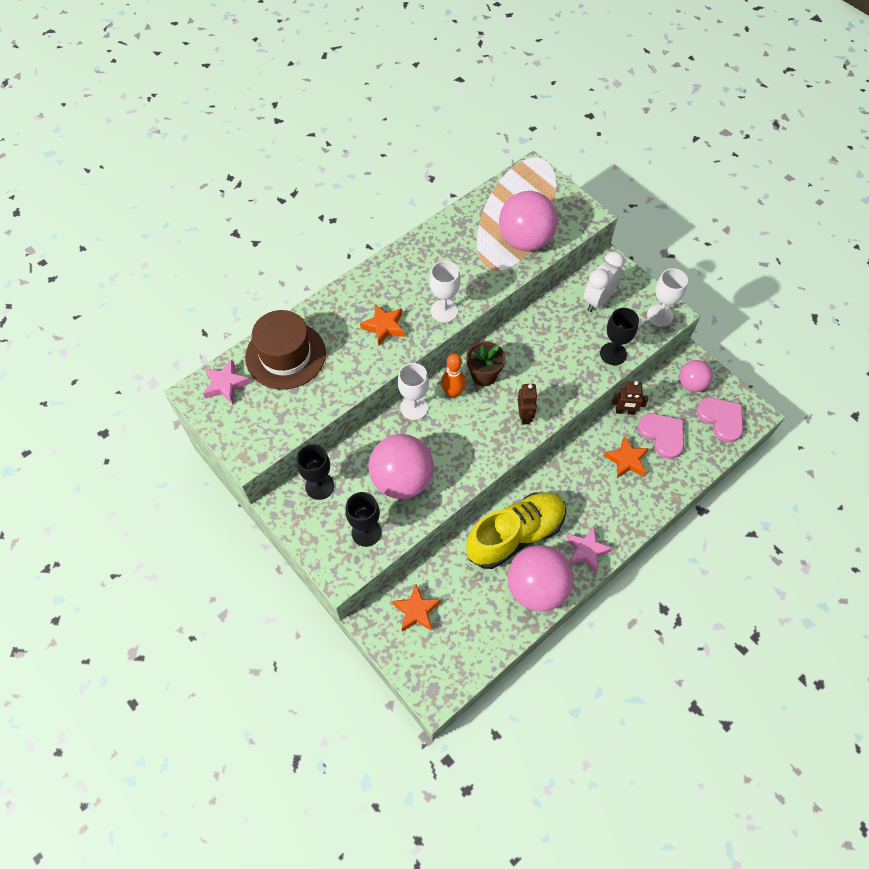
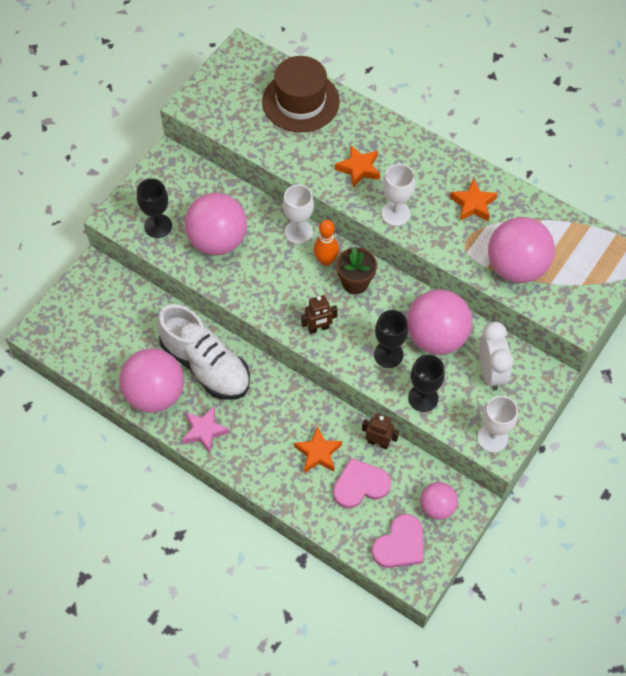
camera: 75 degrees right, 0 degrees up
(226, 384) = (255, 68): pink star -> none
(319, 486) = (194, 179): black goblet -> black goblet (388, 354)
(416, 611) = (111, 300): orange star -> orange star (473, 204)
(515, 535) = (206, 365): yellow shoe -> white shoe
(555, 329) = (436, 337): none -> pink ball
(598, 300) = (490, 372): white clock -> white clock turned 60 degrees clockwise
(624, 411) = (378, 442): brown robot -> brown robot turned 120 degrees clockwise
(662, 435) = (360, 485): pink heart -> pink heart turned 150 degrees counterclockwise

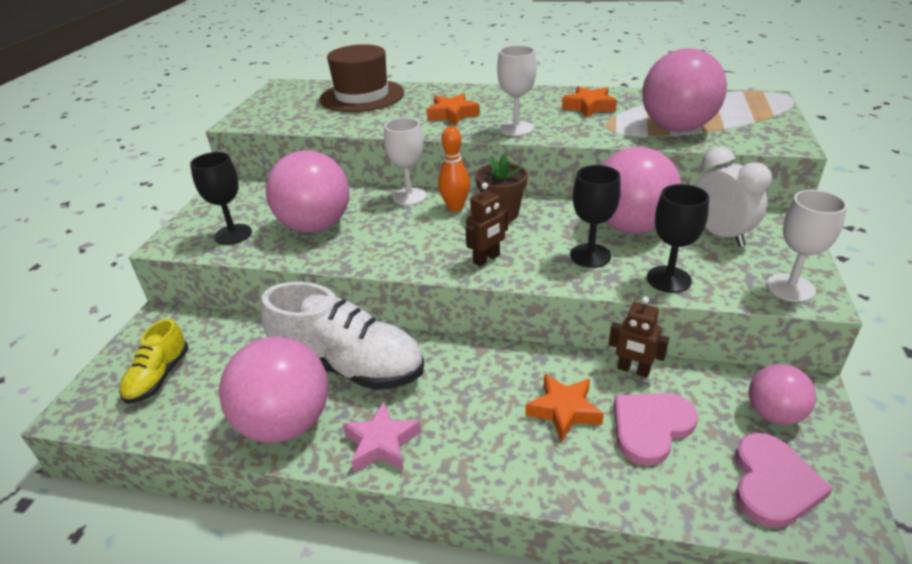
camera: 20 degrees left, 25 degrees down
(88, 324) = (159, 377): none -> yellow shoe
(378, 442) = (633, 370): brown robot -> brown robot turned 150 degrees counterclockwise

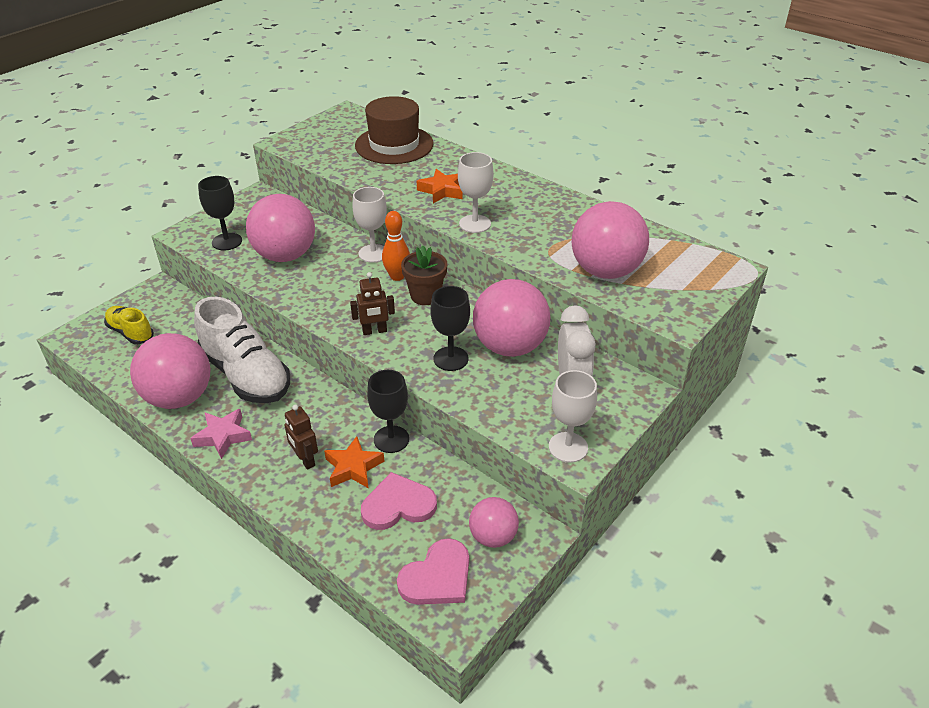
camera: 25 degrees right, 5 degrees up
(159, 377) = (131, 333): yellow shoe -> yellow shoe turned 90 degrees clockwise
(589, 107) = (561, 221): orange star -> none
(633, 370) = (429, 461): brown robot -> brown robot (305, 460)
(668, 279) = (485, 401): black goblet -> black goblet (391, 439)

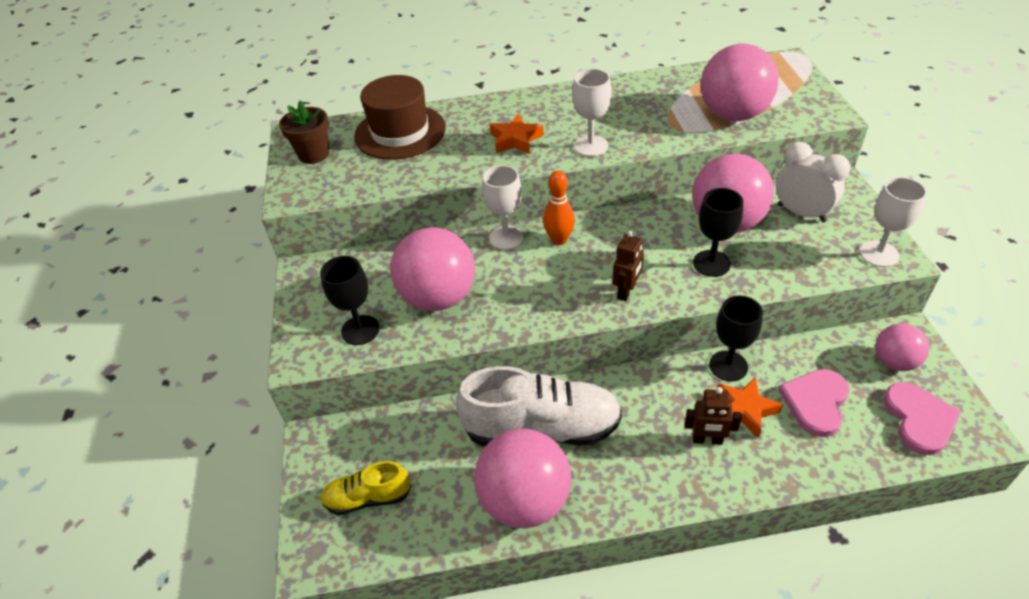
camera: 45 degrees left, 5 degrees up
(223, 436) = (620, 489): pink star -> none
(425, 296) = (607, 236): brown flower pot -> brown flower pot (314, 154)

